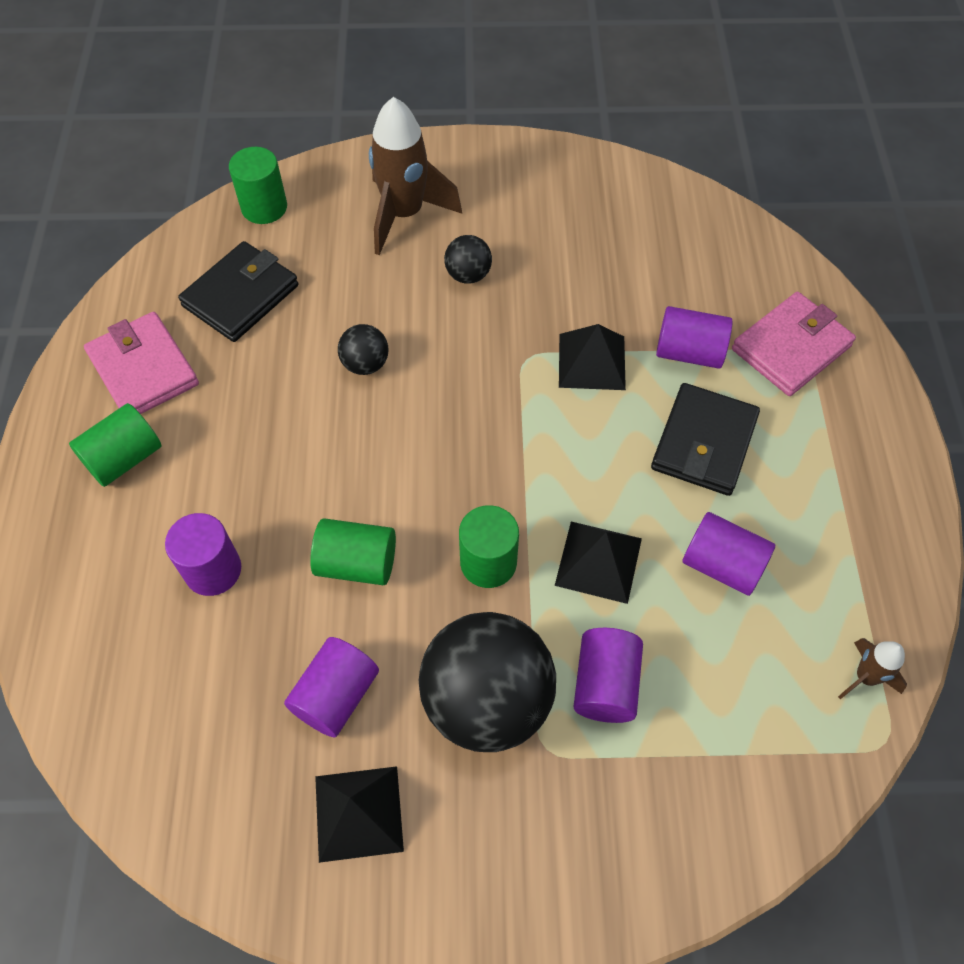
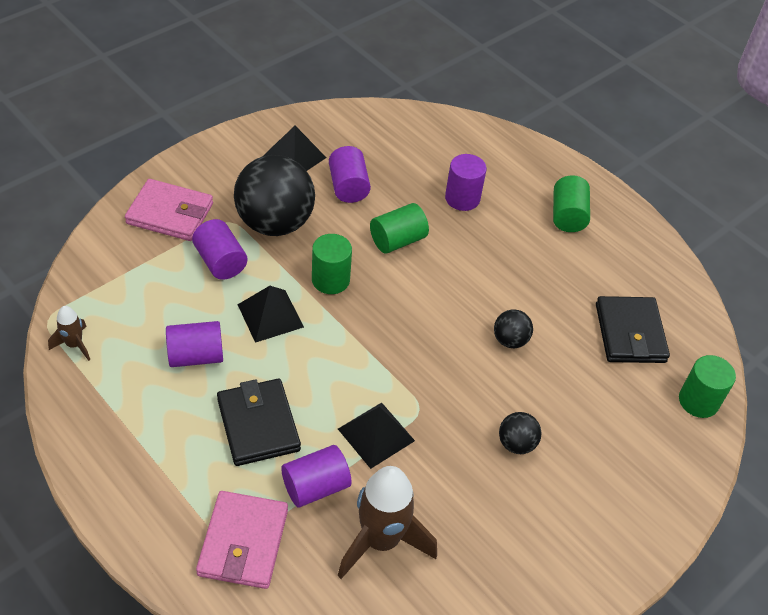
camera: 135 degrees right, 10 degrees down
(143, 369) = (620, 260): pink wallet -> pink wallet (170, 213)
(404, 215) = (609, 461): brown rocket -> brown rocket (381, 540)

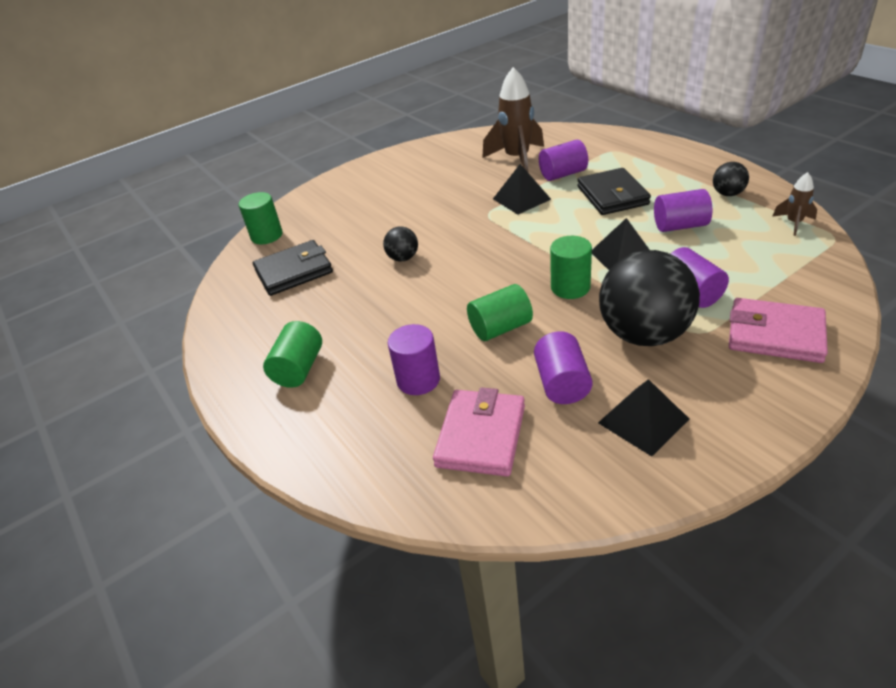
camera: 165 degrees left, 10 degrees down
(243, 542) = (605, 151): pink wallet -> pink wallet (481, 436)
(516, 444) = (417, 203): black ball -> black ball (727, 194)
(630, 333) = (294, 271): black wallet -> black wallet turned 60 degrees clockwise

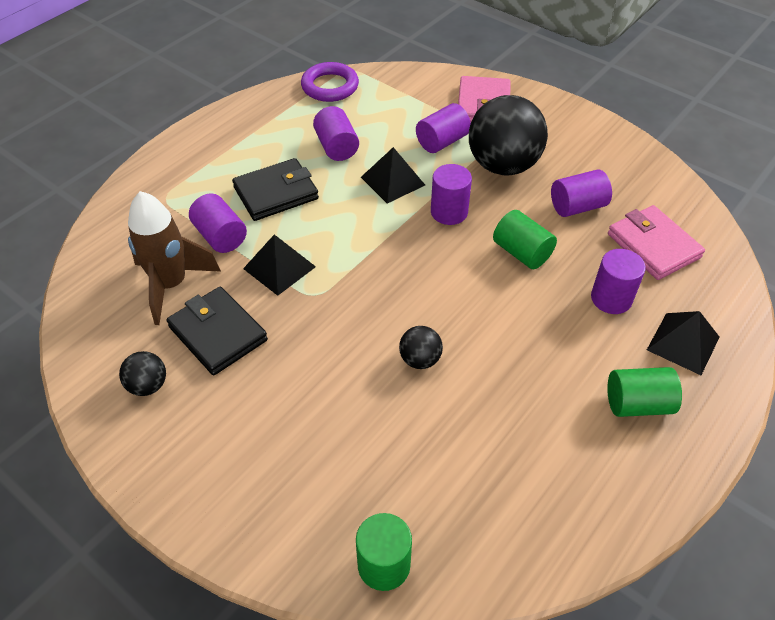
camera: 110 degrees left, 10 degrees up
(294, 271) = (469, 481): black wallet -> black wallet (218, 333)
(481, 436) = (653, 246): pink wallet -> pink wallet turned 60 degrees clockwise
(570, 287) = (449, 212): green cylinder -> purple cylinder
(643, 421) = (597, 164): black pyramid -> black pyramid (683, 343)
(727, 194) = (277, 118): black ball -> black ball (148, 385)
(794, 223) = (330, 86): brown rocket -> purple ring

